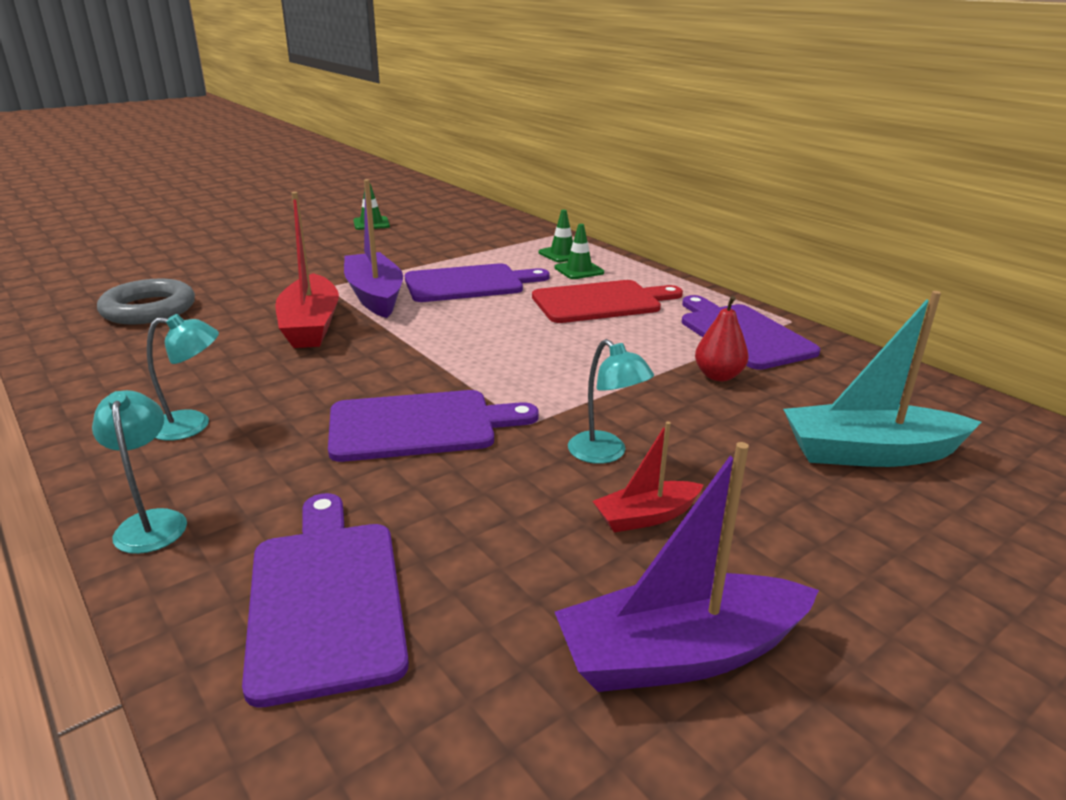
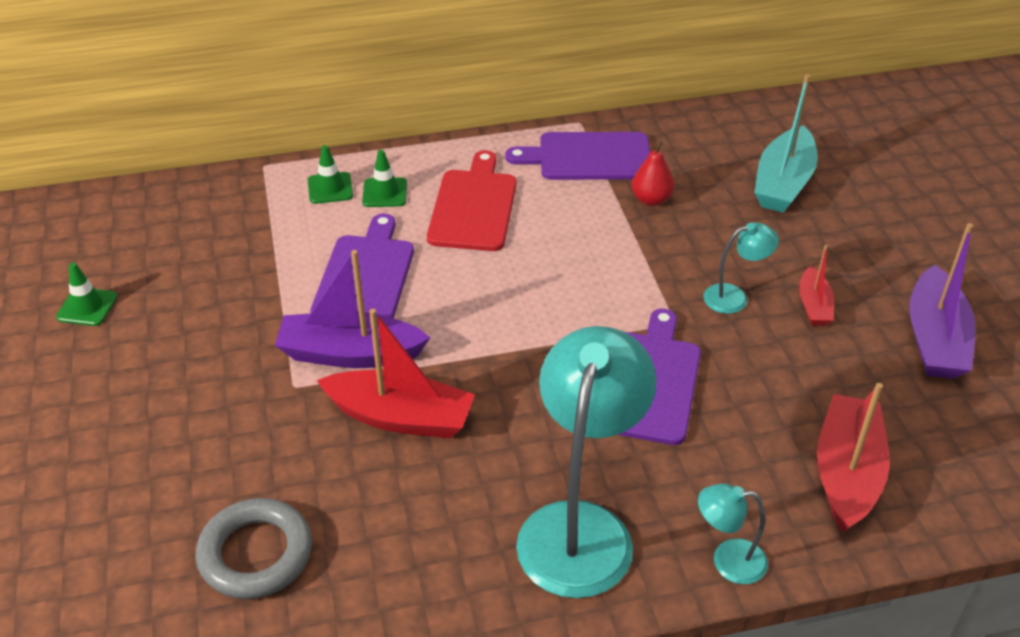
camera: 65 degrees left, 15 degrees up
(193, 425) = (580, 527): turquoise lamp -> turquoise lamp, size x2.18
(326, 598) = (847, 473): purple cutting board -> red boat

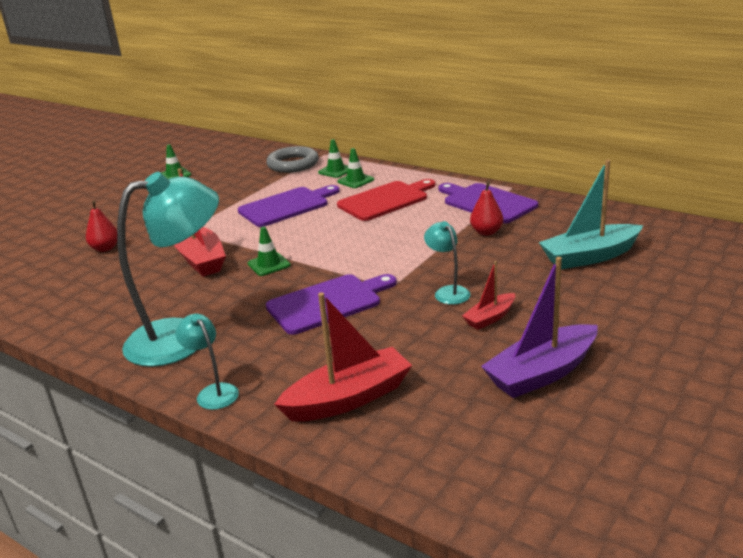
camera: 50 degrees right, 15 degrees down
(228, 483) = (105, 248): none -> red pear
(256, 554) = (68, 274): grey ring -> grey ring (293, 164)
(350, 353) = (227, 229): purple boat -> none
(499, 373) = (269, 264): none -> green traffic cone
(734, 297) = (448, 292): turquoise lamp -> turquoise lamp turned 150 degrees counterclockwise

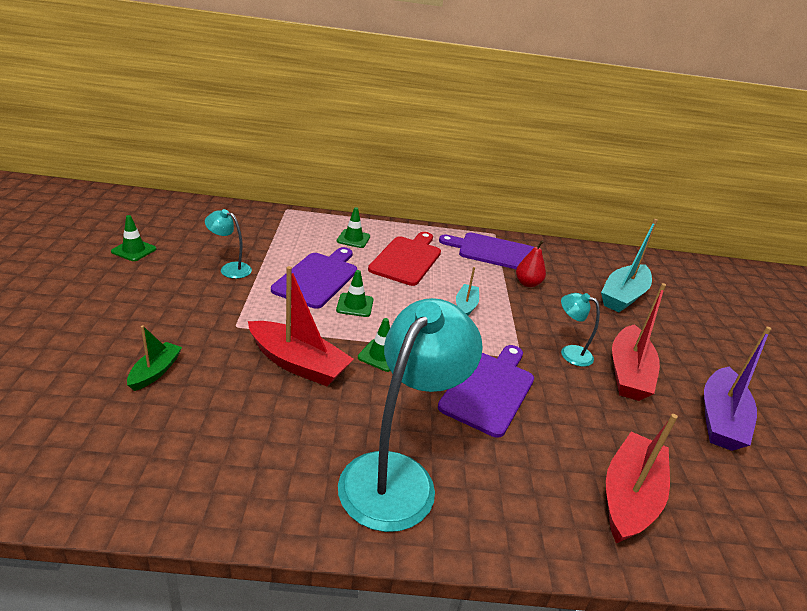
camera: 40 degrees left, 5 degrees up
(105, 248) = (155, 372): red pear -> green boat
(213, 392) = (510, 537): turquoise lamp -> turquoise lamp (230, 268)
(293, 164) = (265, 224): grey ring -> none
(336, 171) = (320, 229): green traffic cone -> green traffic cone (355, 305)
(392, 242) = (466, 306): none -> turquoise boat
(490, 318) = (628, 373): red boat -> red boat, size x1.82

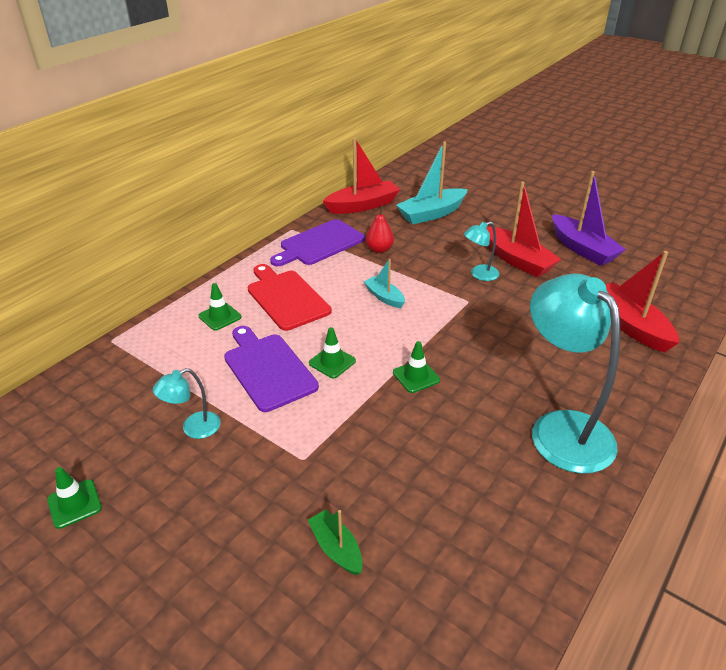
camera: 50 degrees left, 5 degrees up
(298, 363) = (392, 434): red boat -> red boat (363, 205)
(489, 390) = (495, 335): purple cutting board -> none
(623, 296) = (431, 214): turquoise boat -> turquoise boat turned 75 degrees clockwise

